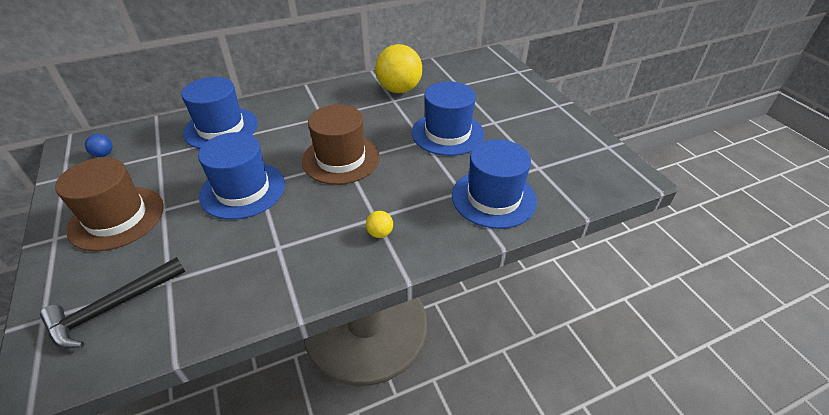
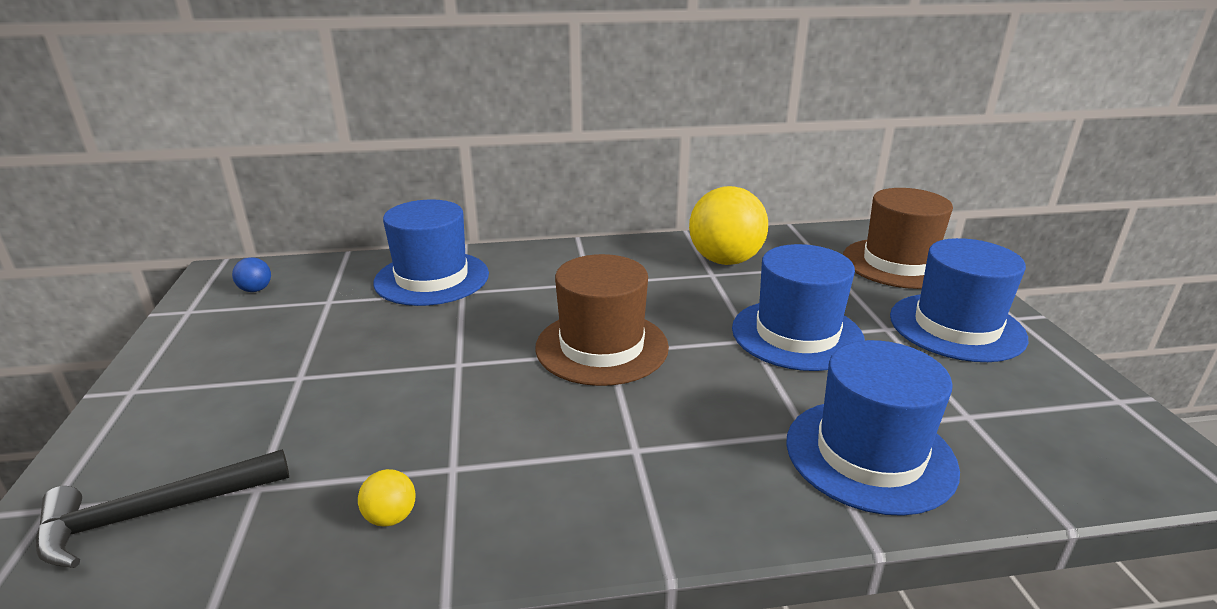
camera: 15 degrees right, 15 degrees down
(117, 218) = (230, 377): brown hat -> brown hat (898, 263)
(243, 190) = (430, 368): blue hat -> blue hat (956, 327)
(380, 233) = (637, 478): yellow ball -> yellow ball (391, 517)

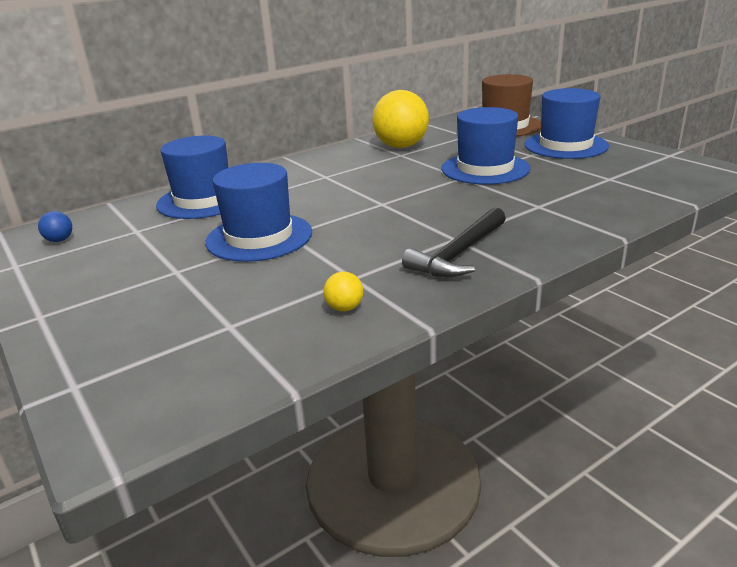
camera: 25 degrees left, 0 degrees up
(154, 513) = (169, 360): black hammer -> black hammer (458, 254)
(602, 347) = (375, 202): brown hat -> none
(870, 454) = (580, 205): blue hat -> blue hat (259, 237)

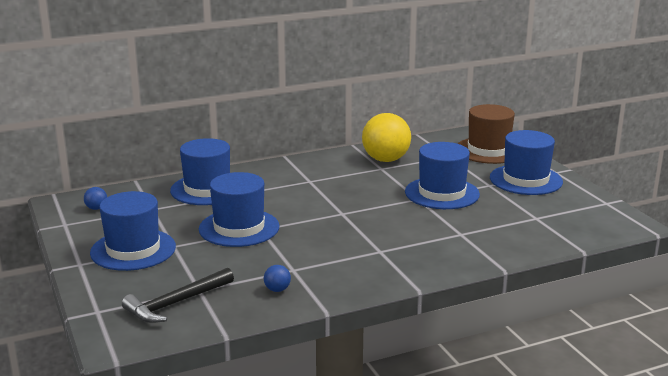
camera: 10 degrees right, 5 degrees down
(119, 285) = (133, 250): none -> blue hat
(344, 308) = (277, 290): yellow ball -> blue ball
(458, 254) = (375, 263): black hammer -> black hammer (176, 303)

